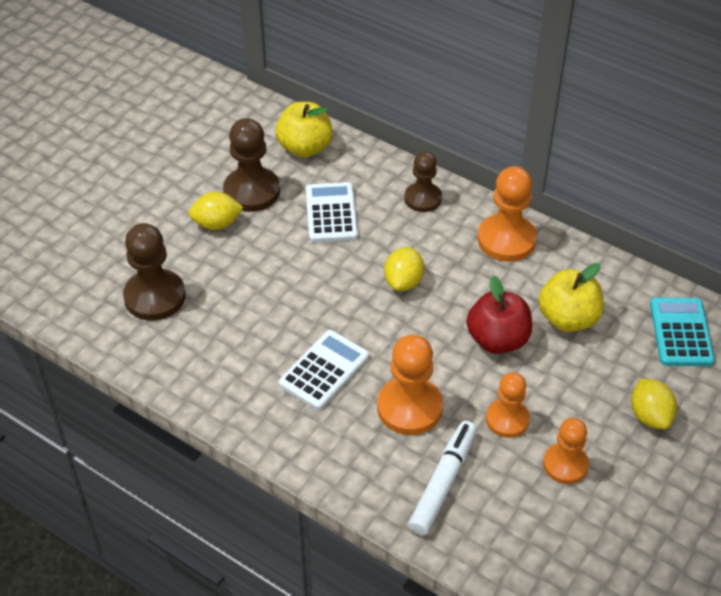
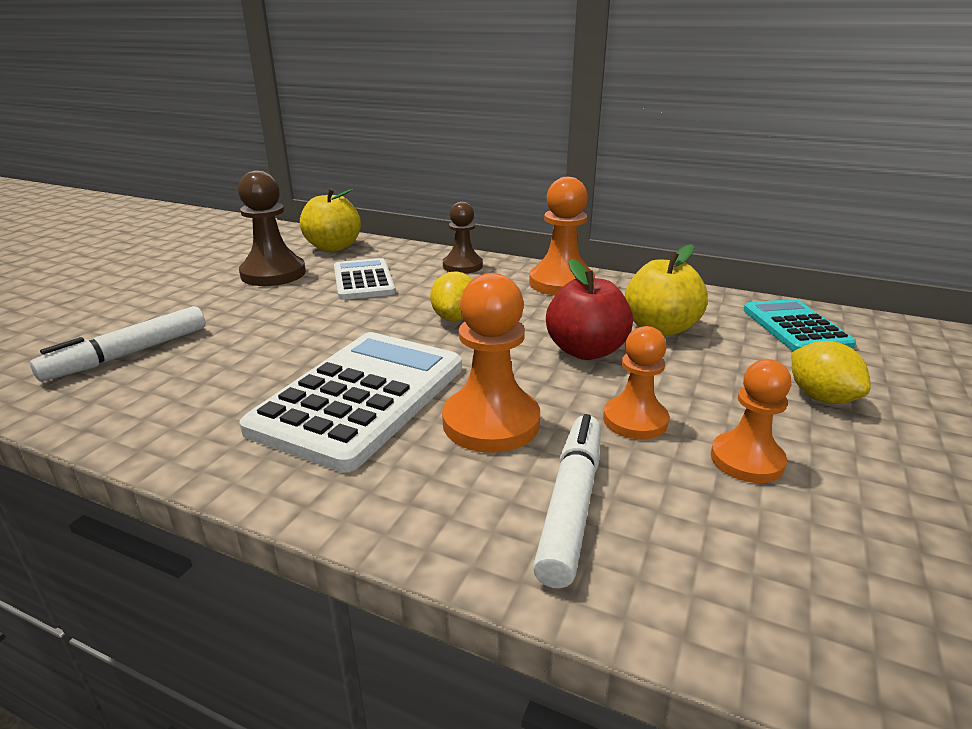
camera: 10 degrees left, 20 degrees down
(155, 297) = (128, 354): brown pawn -> white marker
(217, 224) = (228, 296): yellow lemon -> none
(324, 370) = (361, 398): white calculator -> white calculator, size x1.68

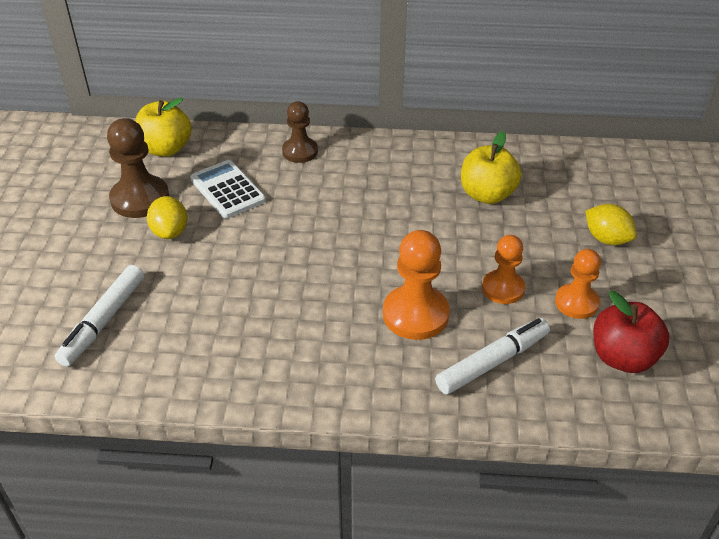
camera: 20 degrees left, 15 degrees up
(361, 398) = (316, 316): white calculator -> none
(455, 318) = (332, 219): yellow lemon -> yellow lemon (170, 232)
(561, 283) = (392, 157): orange pawn -> none
(571, 505) = (492, 362): white marker -> white marker turned 60 degrees clockwise
(586, 351) = (445, 232): red apple -> red apple (622, 357)
(795, 327) = (577, 172): turquoise calculator -> none

